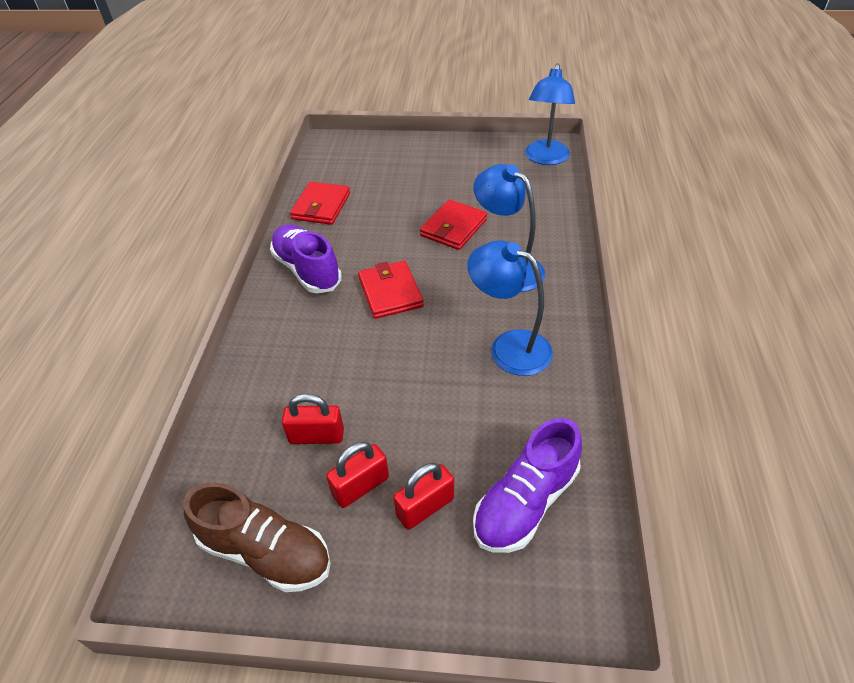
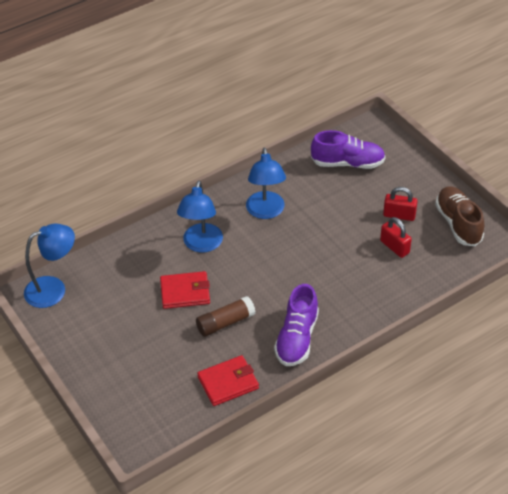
camera: 130 degrees left, 0 degrees up
(385, 235) = (225, 322): none -> brown glue stick
(390, 292) = (275, 284): red wallet -> none
(425, 507) = (384, 190): red padlock -> none

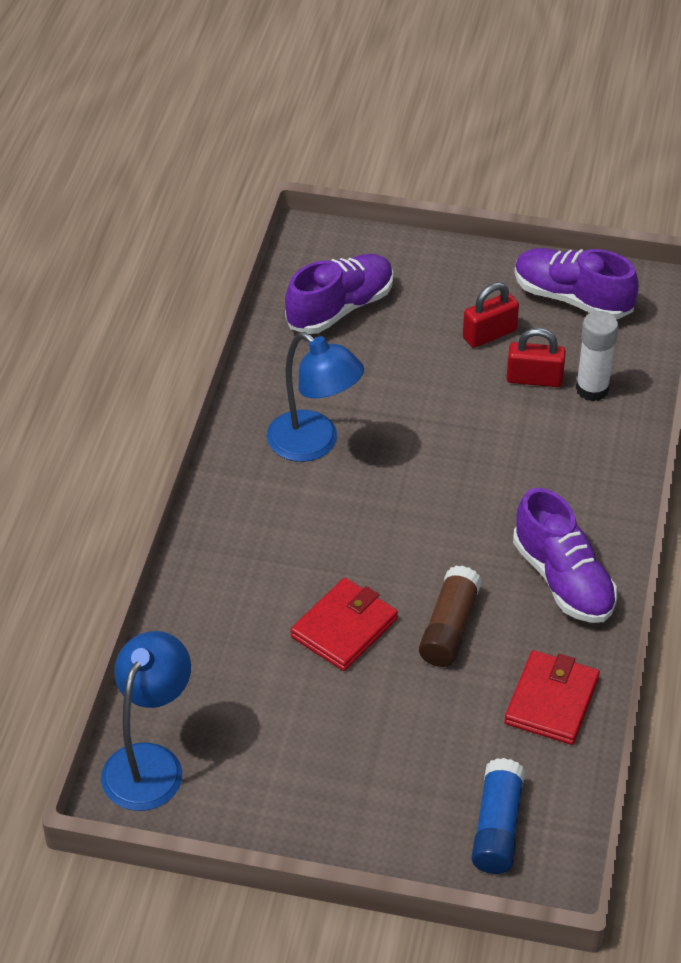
camera: 45 degrees left, 0 degrees up
(143, 413) = (497, 827): none -> blue glue stick
(201, 245) = (284, 549): blue lamp -> none
(415, 268) = (592, 389): none -> white glue stick
(458, 224) = (572, 298): brown shoe -> purple shoe

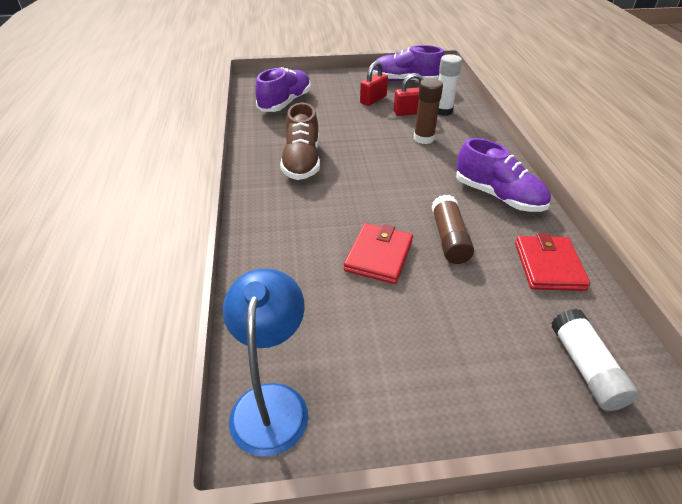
camera: 20 degrees left, 5 degrees down
(314, 444) = (302, 161): blue lamp -> brown shoe
(497, 827) = (585, 368): blue glue stick -> white glue stick
(522, 443) = (423, 138): none -> brown glue stick

